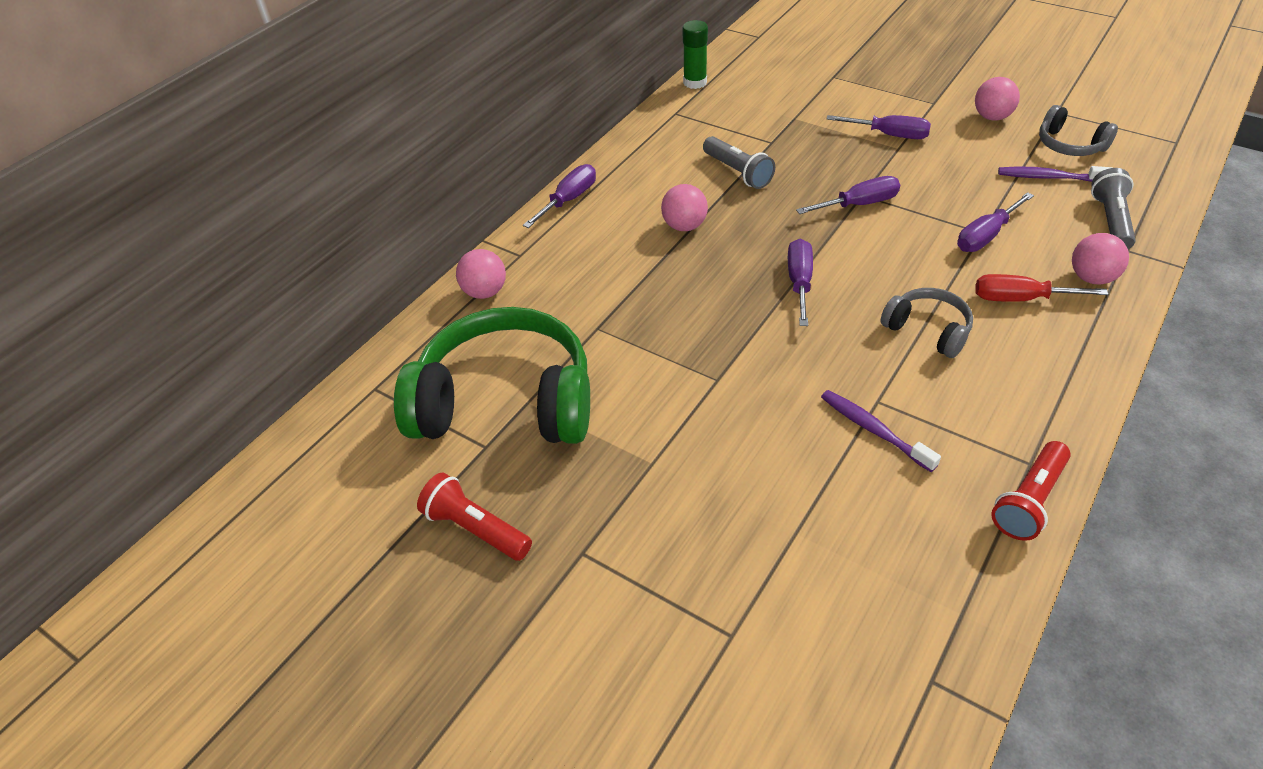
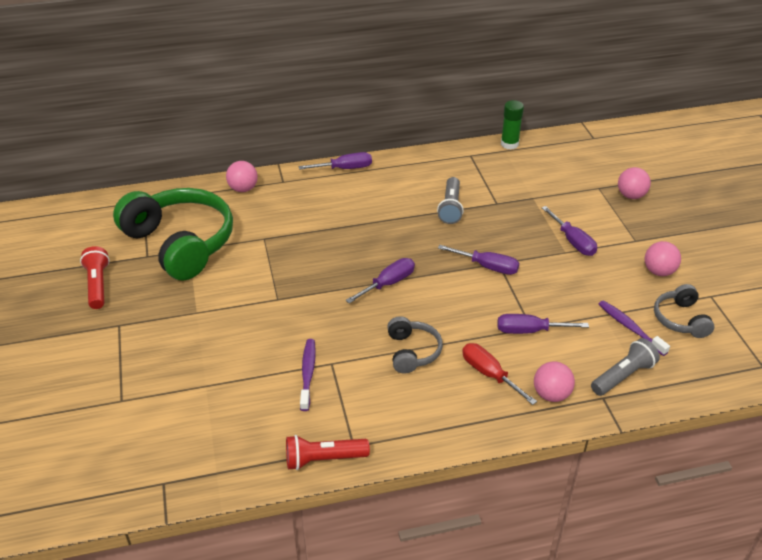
camera: 40 degrees right, 5 degrees down
(684, 226) = (378, 218): pink ball -> pink ball (631, 195)

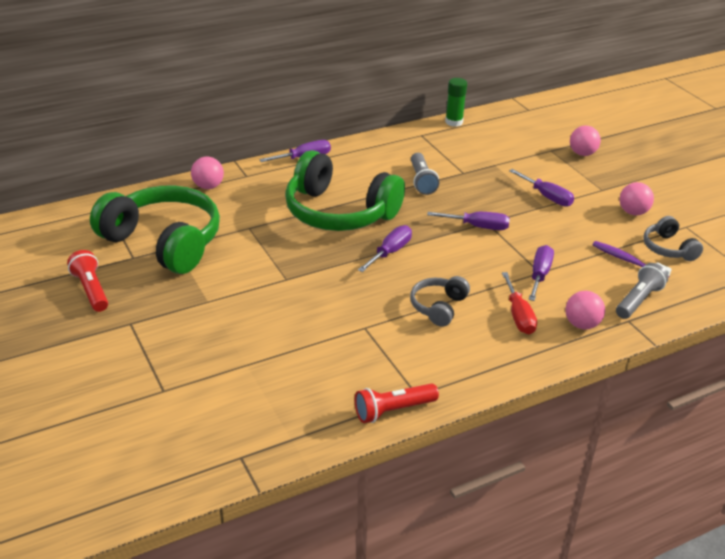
camera: 15 degrees left, 5 degrees down
(308, 373) = (345, 339): purple toothbrush -> none
(355, 233) = (339, 212): none -> green headphones
(412, 352) = (438, 307): grey headphones -> grey headphones turned 135 degrees counterclockwise
(489, 374) = (518, 316): red screwdriver -> red screwdriver turned 135 degrees counterclockwise
(529, 331) = (539, 275): purple screwdriver -> purple screwdriver turned 120 degrees clockwise

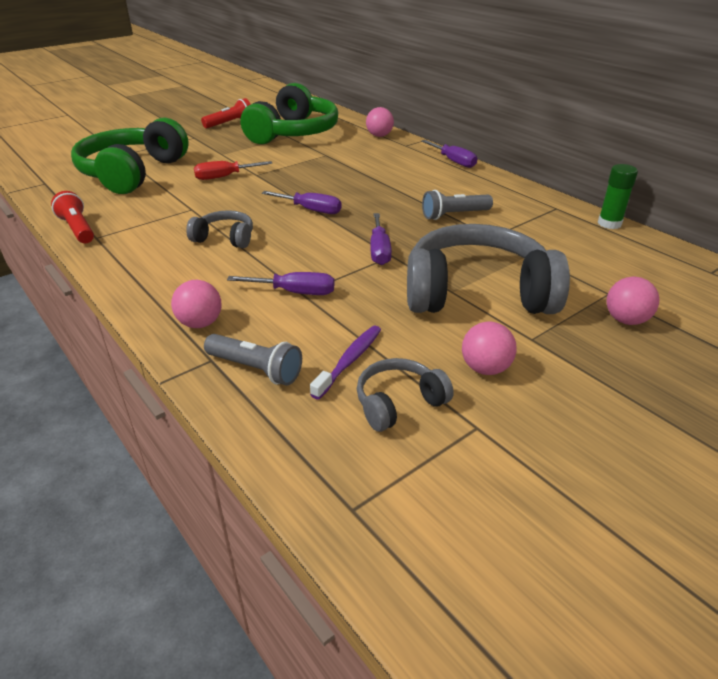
camera: 80 degrees right, 0 degrees up
(339, 212) = (368, 183): green headphones -> green headphones (132, 173)
(518, 316) = (214, 281): red screwdriver -> red screwdriver (224, 177)
(547, 197) = (477, 293): purple screwdriver -> grey headphones

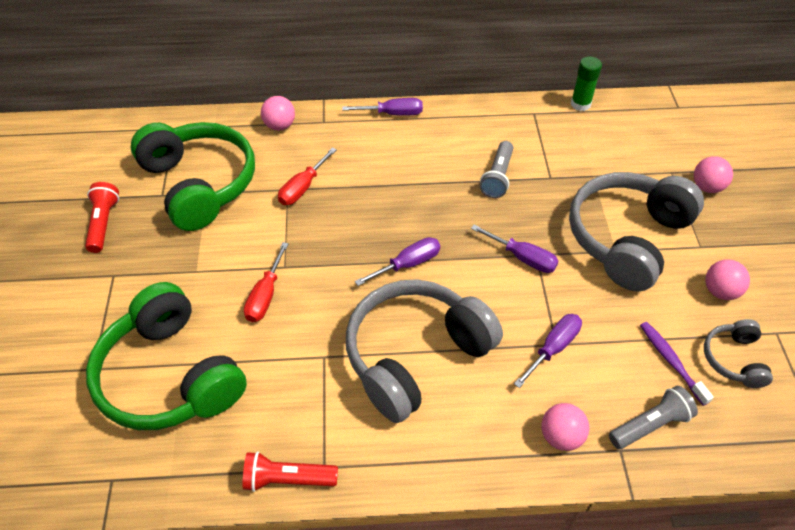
camera: 55 degrees left, 15 degrees up
(225, 238) = (415, 355): grey headphones -> grey headphones, size x2.12
(334, 158) = (302, 188): none -> red screwdriver

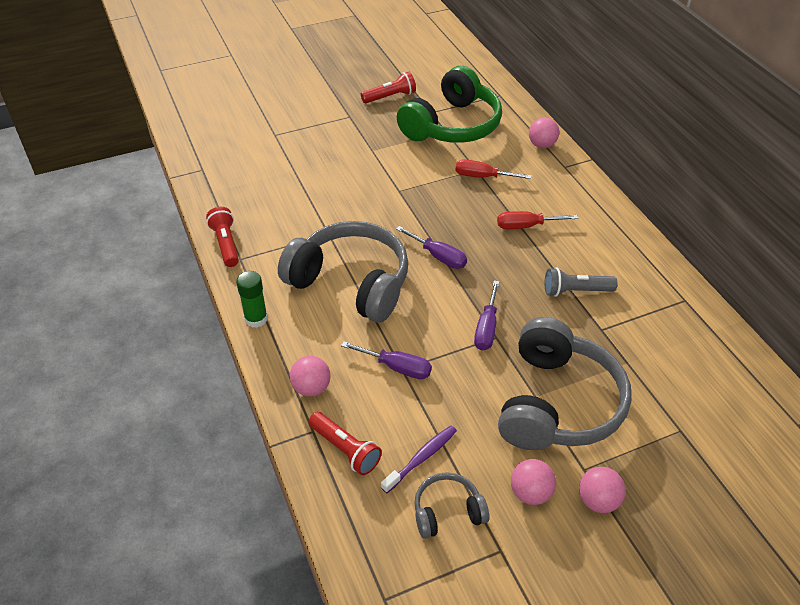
camera: 70 degrees right, 5 degrees down
(170, 376) = (282, 167): green headphones -> none
(265, 296) = (367, 189): red screwdriver -> red screwdriver (526, 226)
(393, 114) = (606, 204): purple screwdriver -> none
(580, 104) = (729, 335): green glue stick -> green glue stick (256, 319)
(627, 238) = (557, 403): grey headphones -> grey headphones turned 90 degrees clockwise
(650, 425) = (345, 449): grey flashlight -> red flashlight
(707, 187) = (680, 467): pink ball -> pink ball (597, 500)

